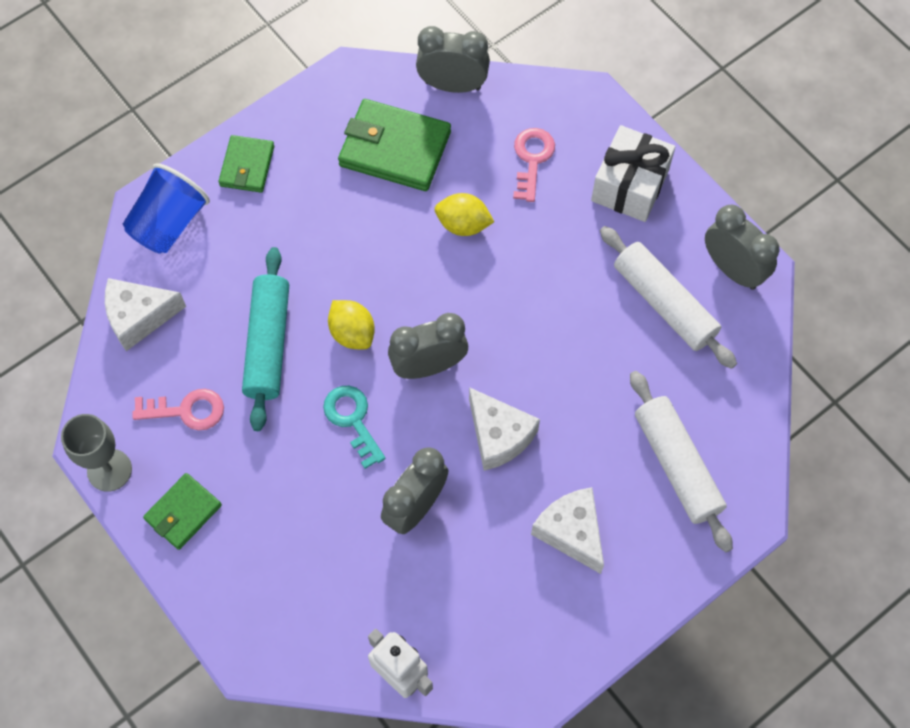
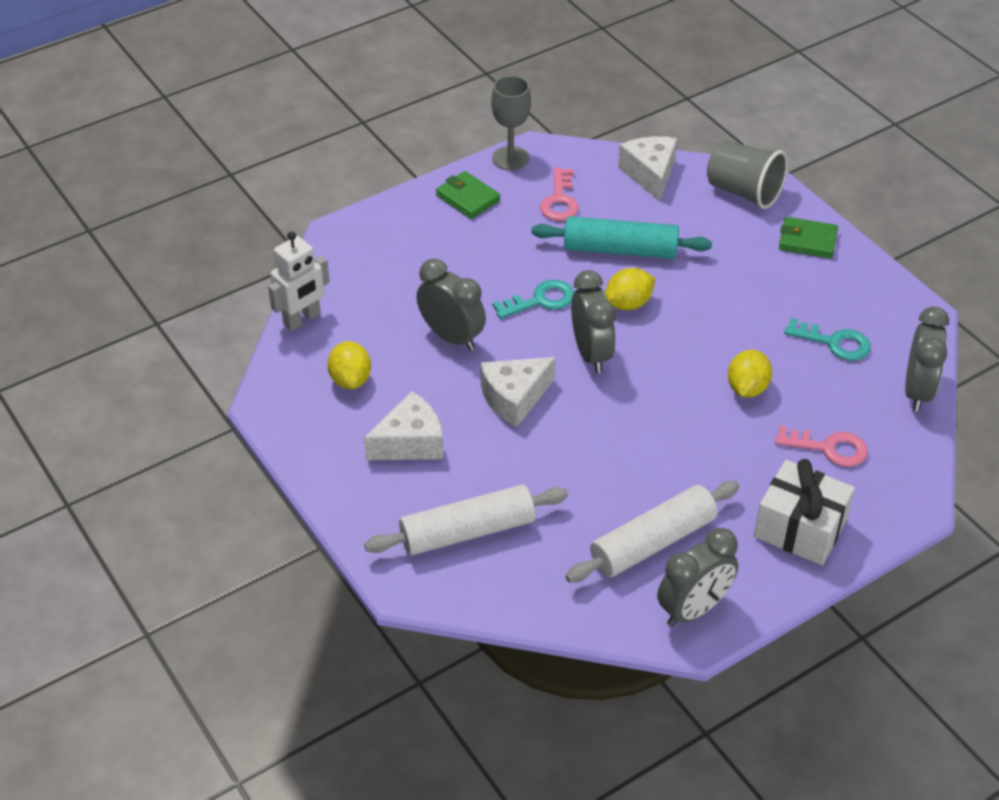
camera: 95 degrees right, 20 degrees down
(169, 223) = (744, 192): blue cup -> grey cup
(395, 149) = (834, 342): green wallet -> turquoise key
(489, 606) = (350, 379): none -> yellow lemon

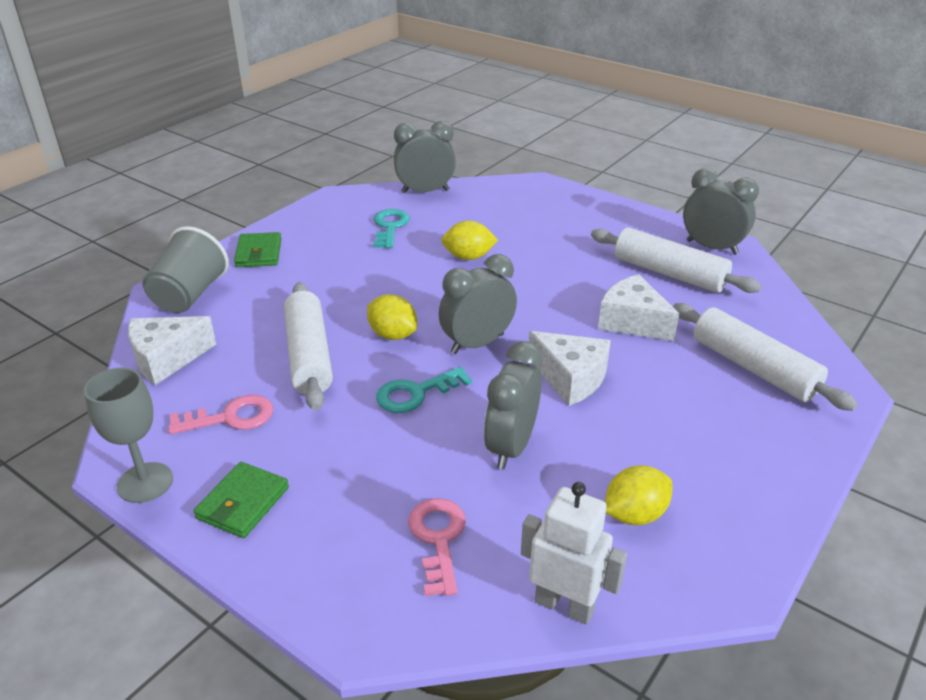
camera: 110 degrees left, 10 degrees down
(410, 442) = (685, 435): white cheese -> white cheese (632, 322)
(540, 300) = (416, 393): turquoise key -> turquoise key turned 75 degrees counterclockwise
(620, 250) = (309, 355): turquoise rolling pin -> white rolling pin
(800, 528) = (597, 218): white gift -> none
(828, 448) = (509, 217): pink key -> pink key (438, 539)

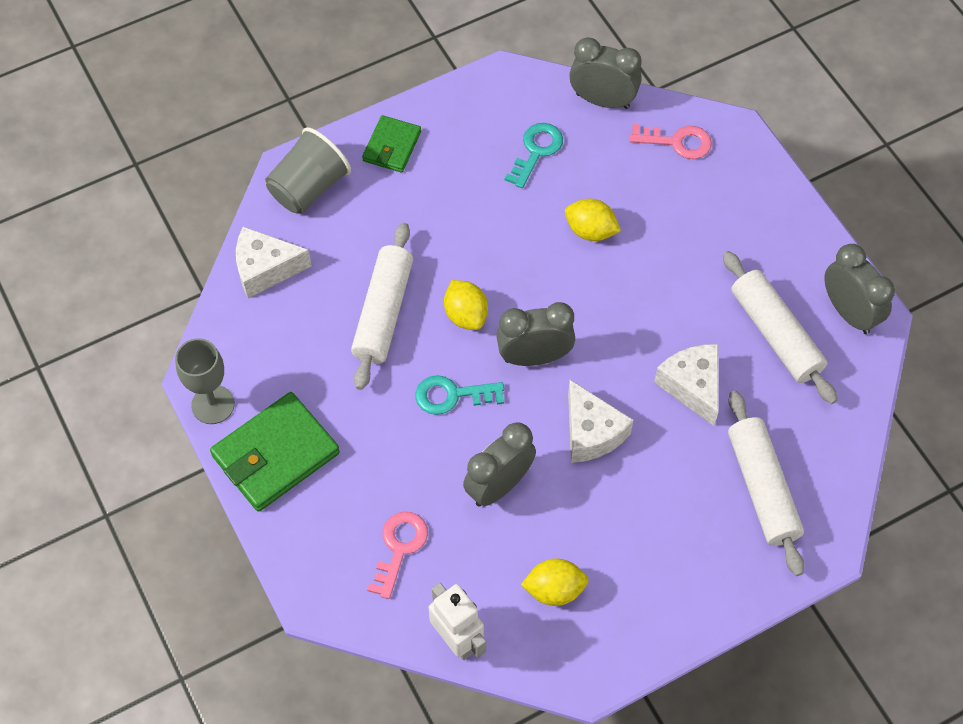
camera: 25 degrees right, 25 degrees up
(230, 417) = (295, 361): pink key -> pink key (677, 142)
(243, 503) = (275, 455): green wallet -> green wallet, size x1.70

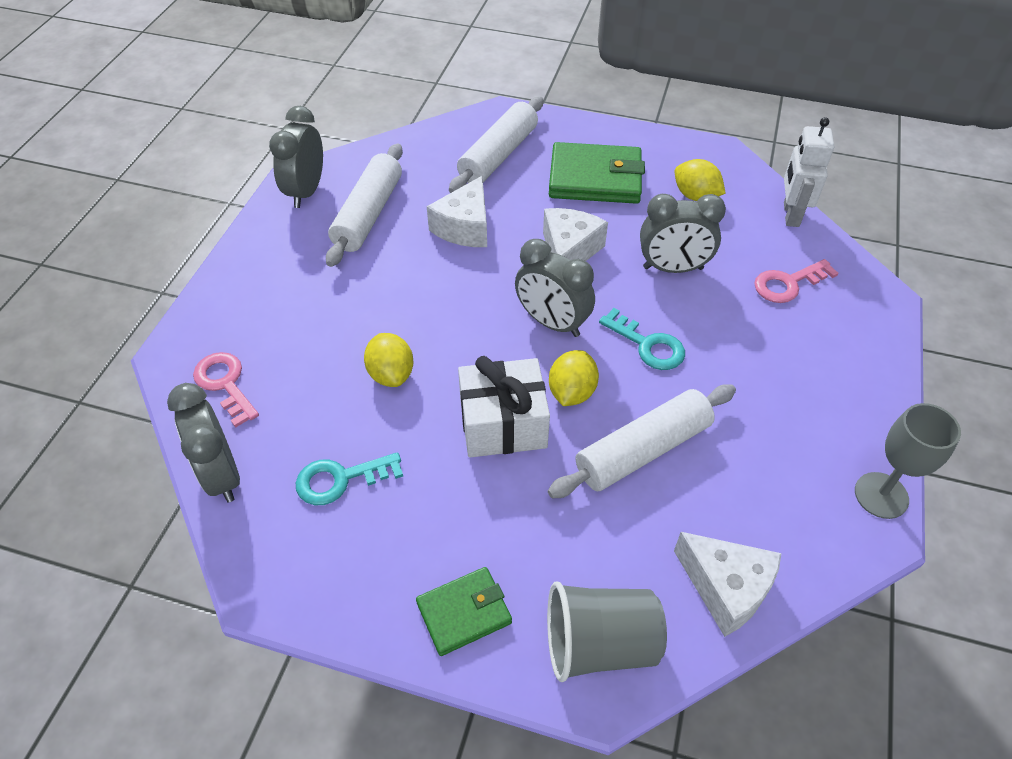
camera: 135 degrees left, 10 degrees down
(275, 455) = (845, 411): green wallet -> green wallet (595, 178)
(484, 258) = (503, 424): none -> white gift

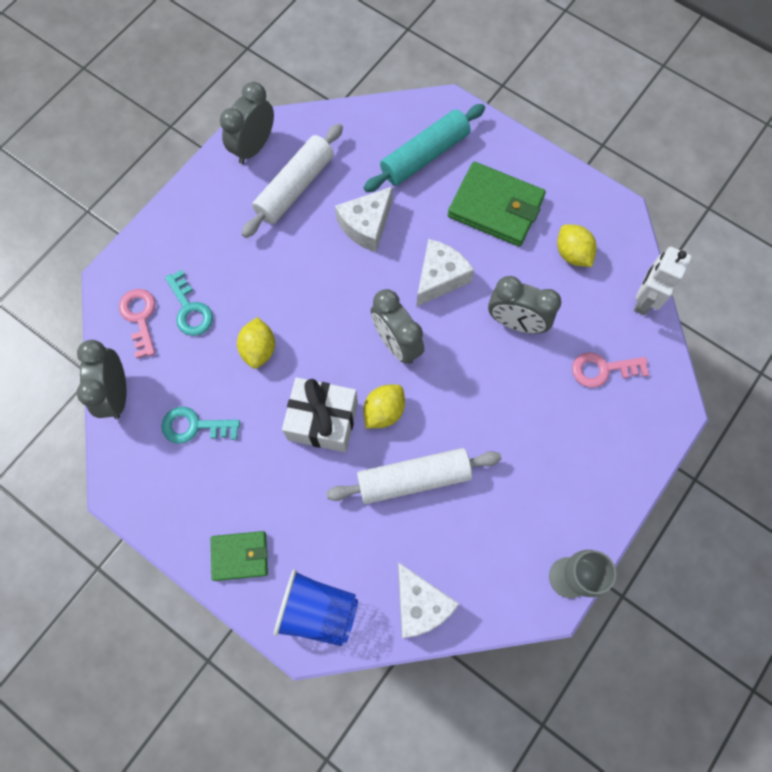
camera: 20 degrees right, 20 degrees up
(498, 155) = (424, 155): white rolling pin -> turquoise rolling pin
(599, 644) = (318, 610): grey cup -> blue cup
(647, 345) = (460, 389): turquoise key -> turquoise key (190, 309)

